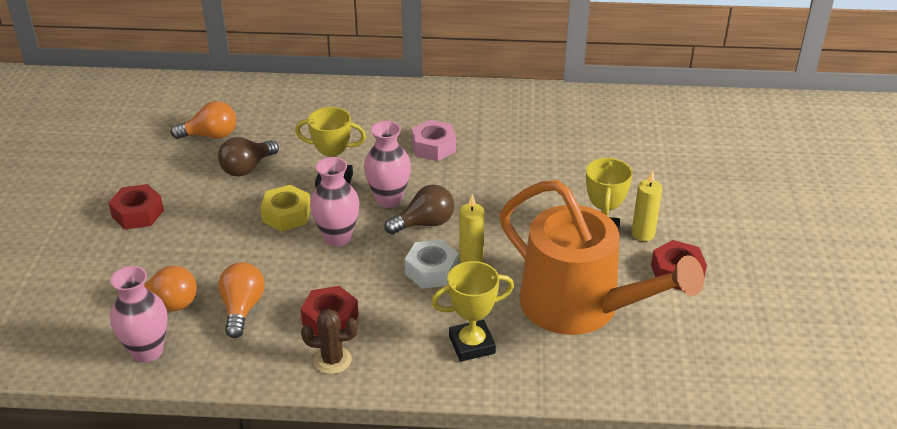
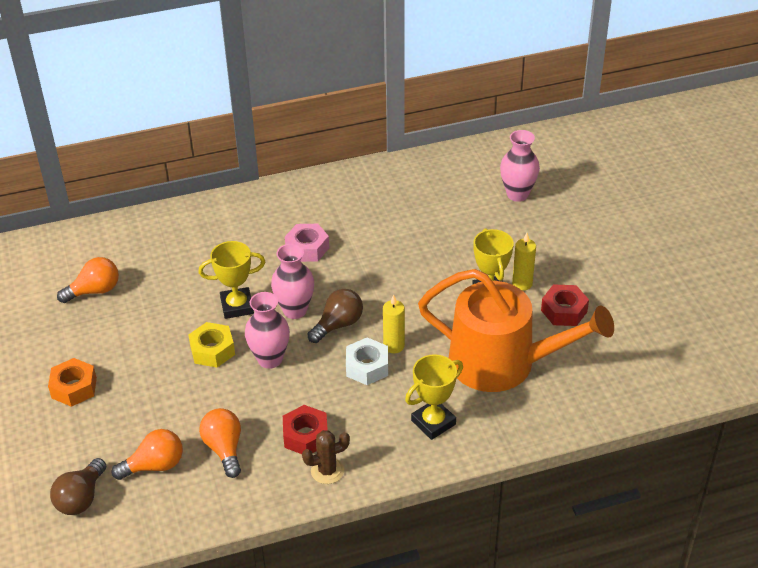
camera: 20 degrees left, 5 degrees up
(138, 213) = (74, 388): red nut -> orange nut
(147, 351) = (164, 512): pink vase -> pink vase (517, 194)
(247, 168) = (149, 314): brown light bulb -> brown light bulb (81, 498)

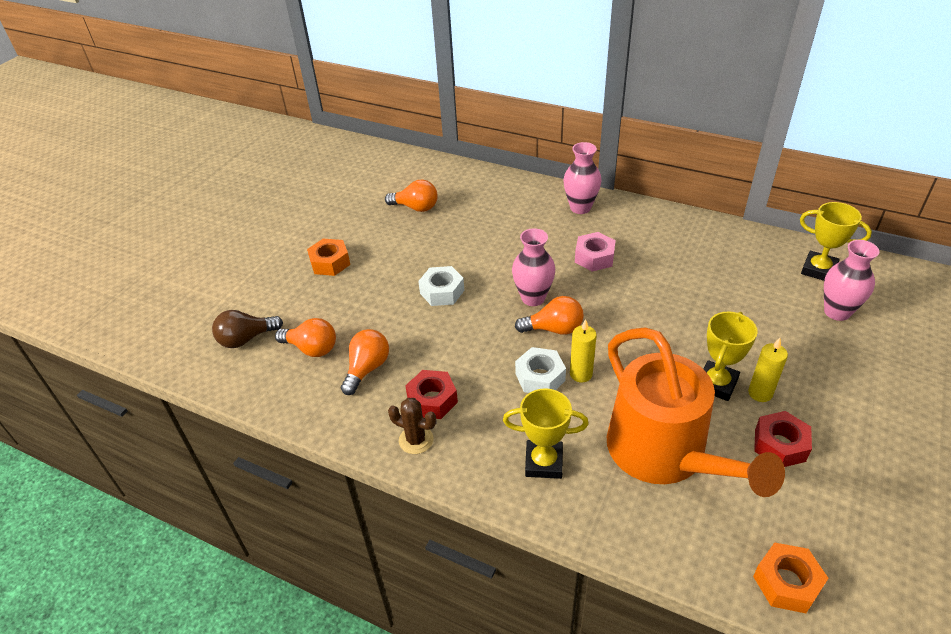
camera: 45 degrees right, 0 degrees up
(212, 350) = (442, 292): yellow nut -> white nut
(237, 306) = (494, 270): yellow trophy -> yellow trophy (818, 270)
(270, 359) = (473, 323): pink vase -> pink vase (580, 208)
(338, 325) = (554, 329): brown light bulb -> orange light bulb
(638, 391) = (787, 583): none -> orange nut

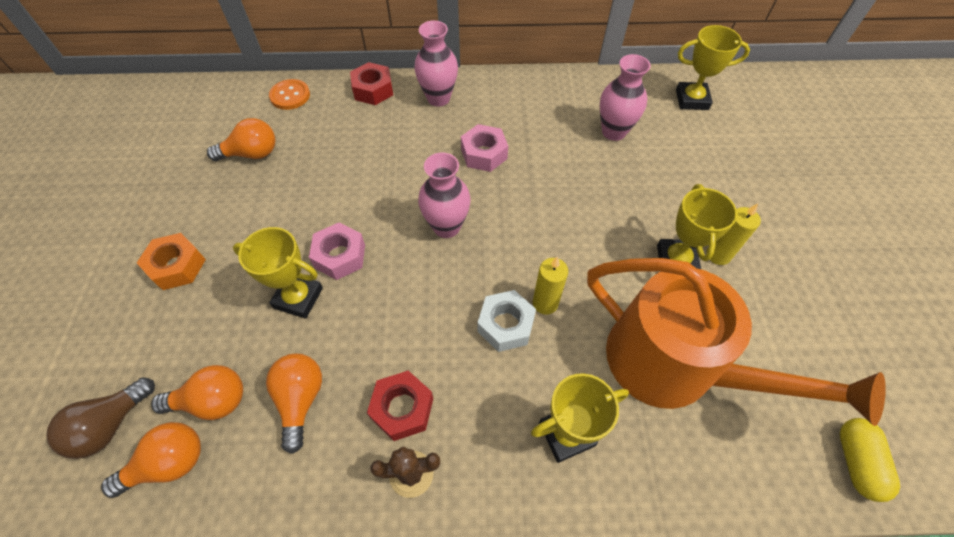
camera: 30 degrees left, 15 degrees up
(399, 308) = (298, 298): none -> yellow trophy
(442, 292) = (340, 256): white nut -> pink nut
(464, 176) = (290, 96): none -> orange button
(554, 329) = (489, 258): orange light bulb -> orange light bulb (169, 463)
(780, 445) = (765, 306): red nut -> red nut (373, 90)
(787, 583) = (856, 462): orange nut -> yellow capsule
(837, 312) = (730, 140): pink vase -> pink vase (613, 132)

